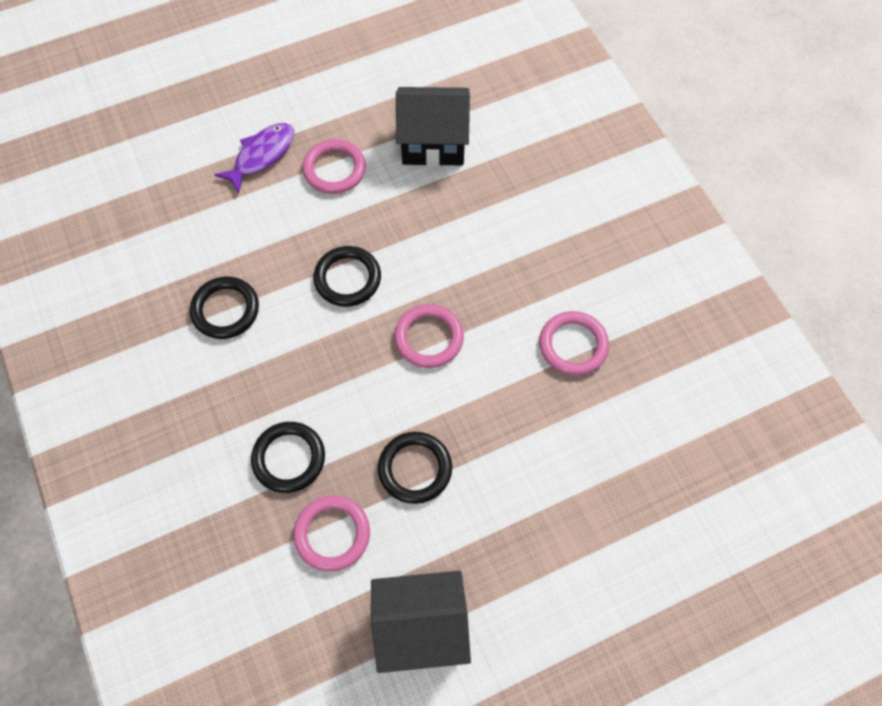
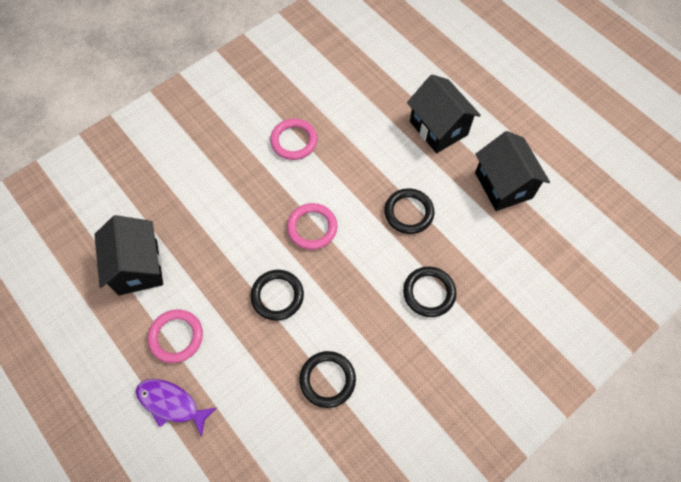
camera: 105 degrees left, 0 degrees up
(332, 534) = (468, 250): pink ring -> none
(550, 560) = (438, 128): none -> black house

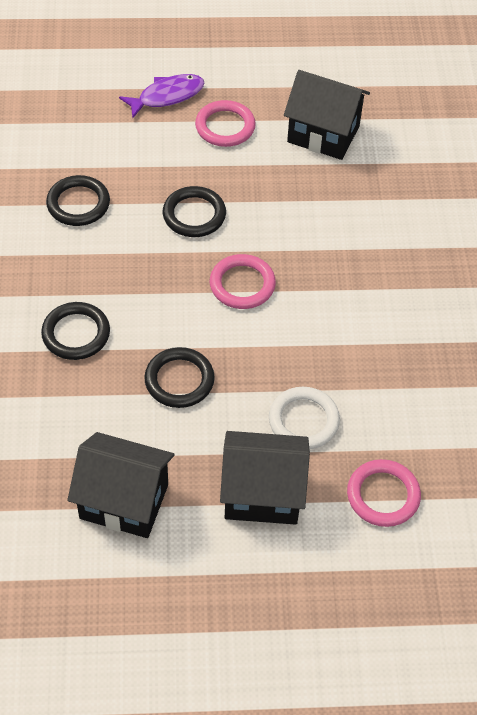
camera: 125 degrees right, 10 degrees down
(294, 141) = (369, 335): pink ring -> pink ring (383, 495)
(379, 137) = (303, 420): none -> white ring

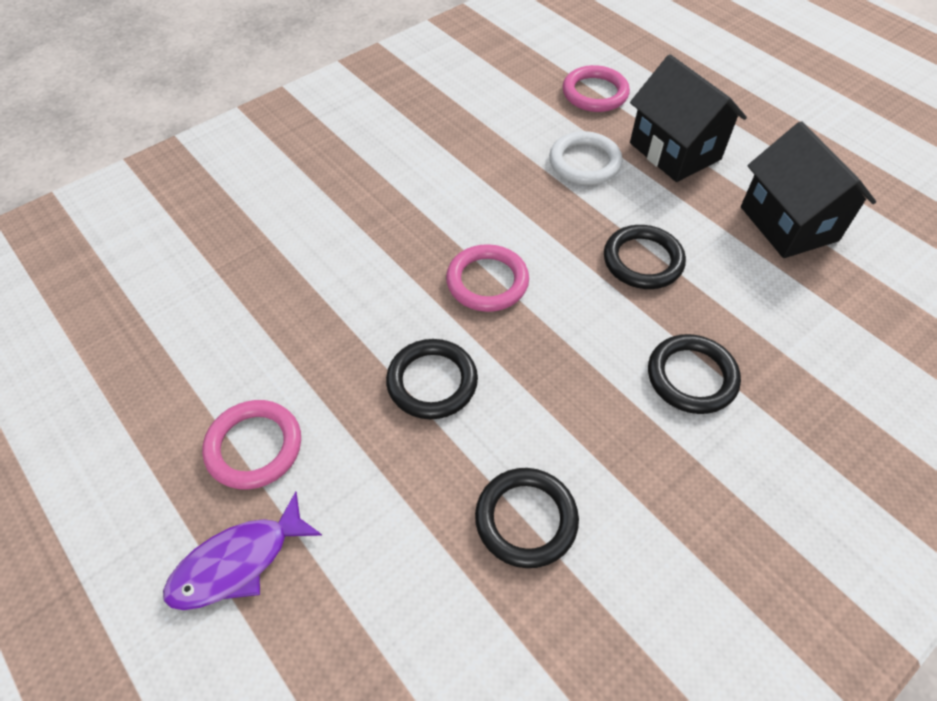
camera: 125 degrees left, 0 degrees up
(167, 96) = (238, 562): purple fish -> purple fish turned 60 degrees counterclockwise
(323, 134) = (197, 338): black house -> none

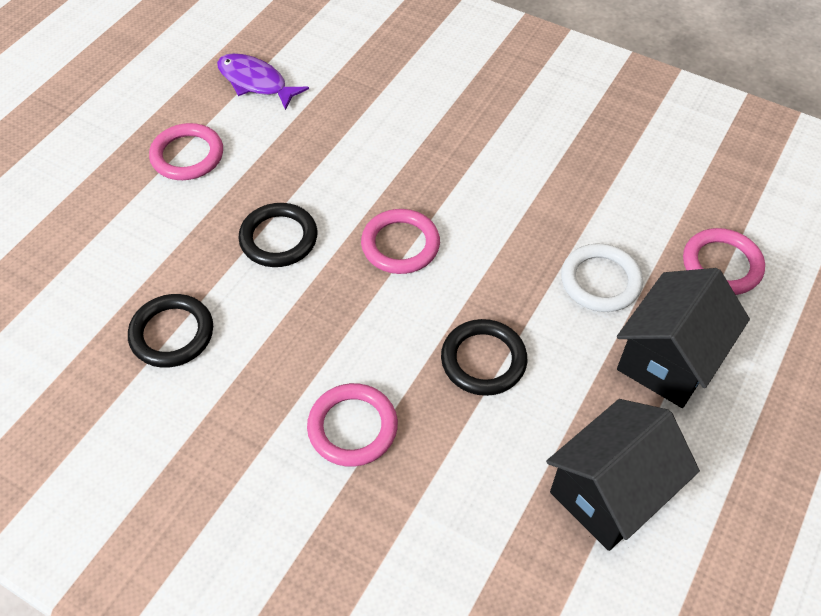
camera: 70 degrees right, 0 degrees up
(238, 562) = (99, 181): purple fish -> purple fish (256, 82)
(691, 377) = (352, 427): black ring -> pink ring

